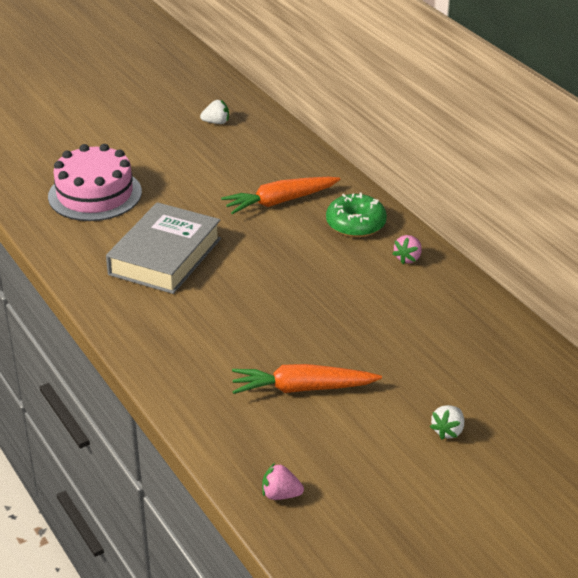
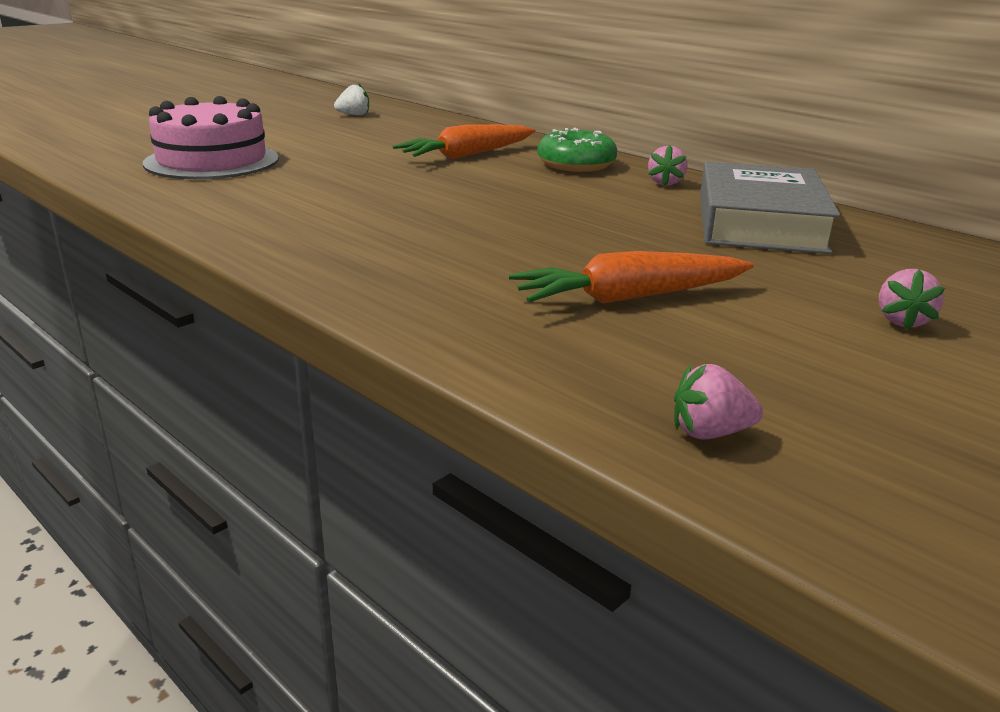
camera: 15 degrees left, 10 degrees down
(165, 256) = (333, 198): grey book -> grey book (760, 222)
(448, 431) = (902, 321): white strawberry -> pink strawberry

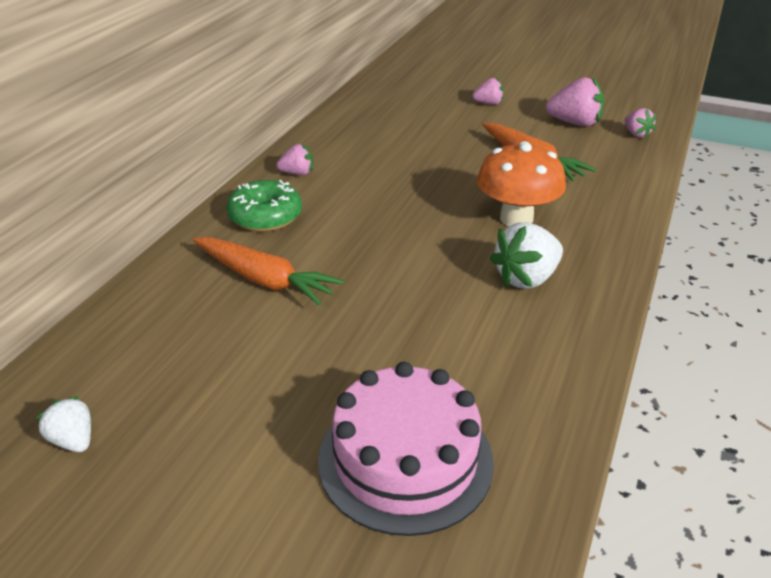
camera: 110 degrees left, 10 degrees up
(346, 229) = (526, 278): none -> white strawberry
(470, 251) = (516, 218): none -> orange mushroom
(760, 222) = (369, 137): grey book -> none
(788, 378) = (574, 123): none -> pink strawberry

